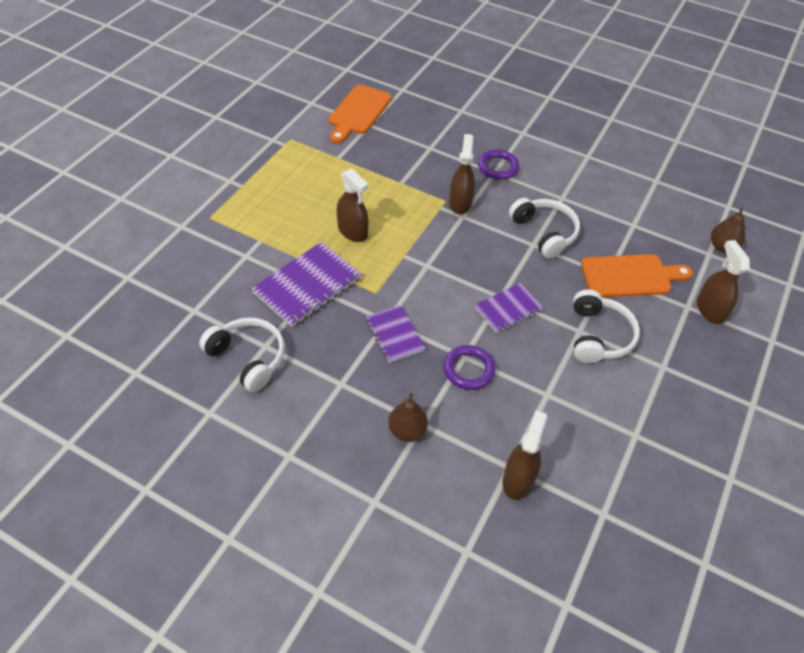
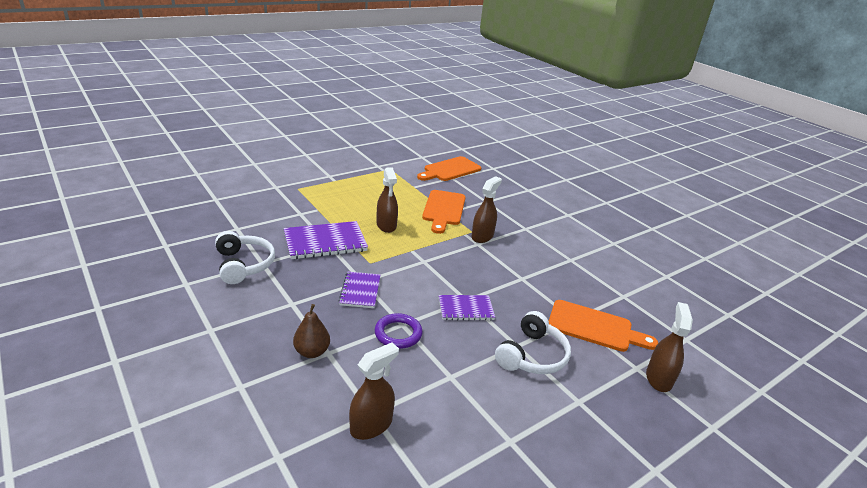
camera: 25 degrees right, 20 degrees down
(395, 180) = (443, 209): none -> orange cutting board
(498, 167) = (530, 226): purple ring -> none
(544, 233) = (537, 274): white headphones -> none
(722, 246) = (703, 339): brown pear -> none

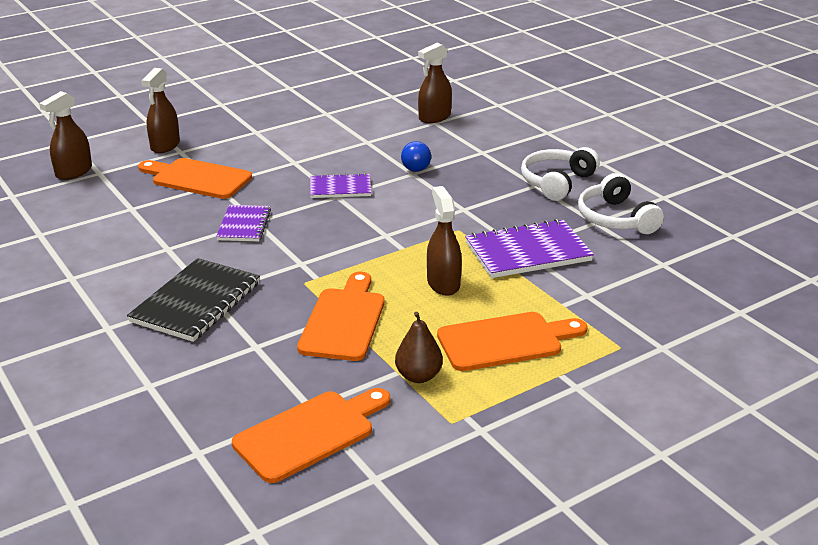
camera: 175 degrees left, 0 degrees up
(312, 352) = (497, 152): brown pear -> brown pear (418, 376)
(357, 195) = (505, 341): none -> orange cutting board
(360, 291) = (464, 199): purple notebook -> purple notebook (244, 225)
(398, 334) = (416, 166): purple ring -> blue light bulb
(482, 236) = (289, 275): brown spray bottle -> brown spray bottle (74, 172)
(529, 224) = (196, 302): none -> black notebook
(532, 355) = (282, 156): white headphones -> white headphones (557, 182)

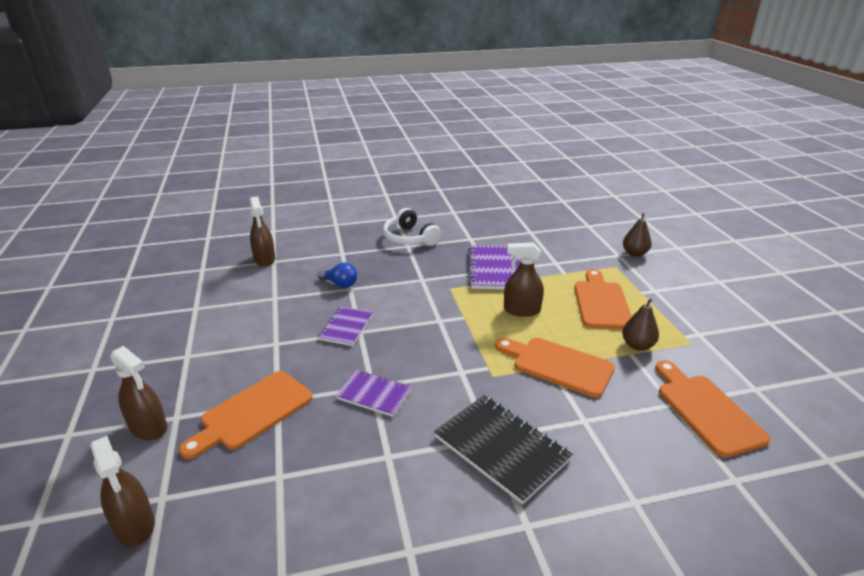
camera: 70 degrees left, 0 degrees up
(615, 218) = (470, 232): white headphones -> none
(681, 363) = (634, 253): none -> brown pear

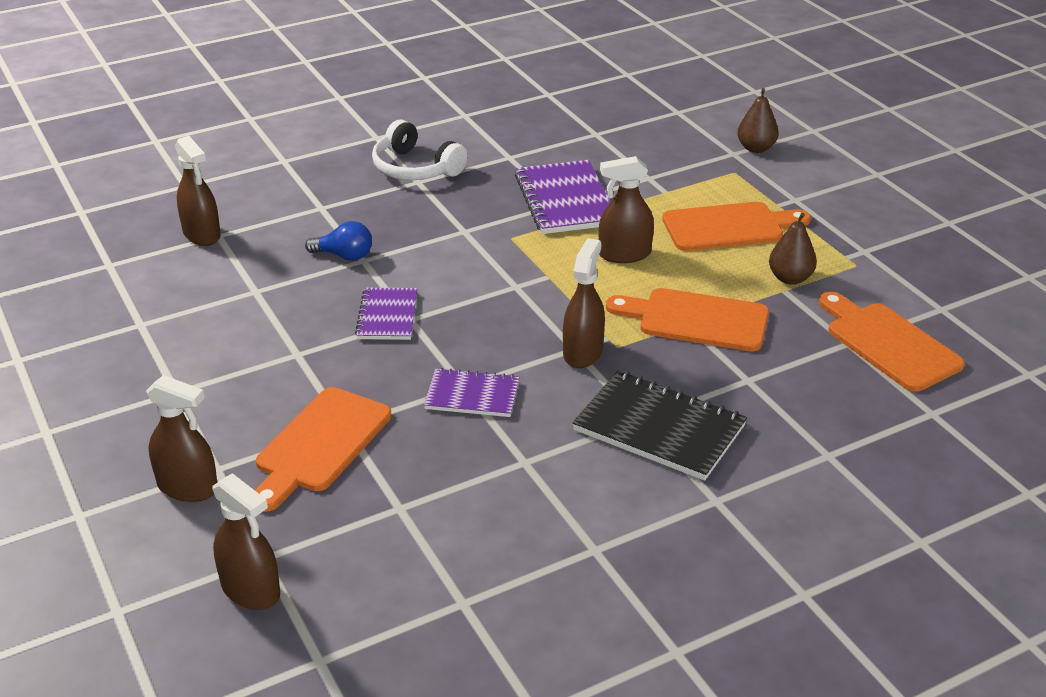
camera: 15 degrees left, 5 degrees up
(466, 376) = (583, 352): none -> brown spray bottle
(601, 302) = (729, 227): orange cutting board -> orange cutting board turned 90 degrees clockwise

